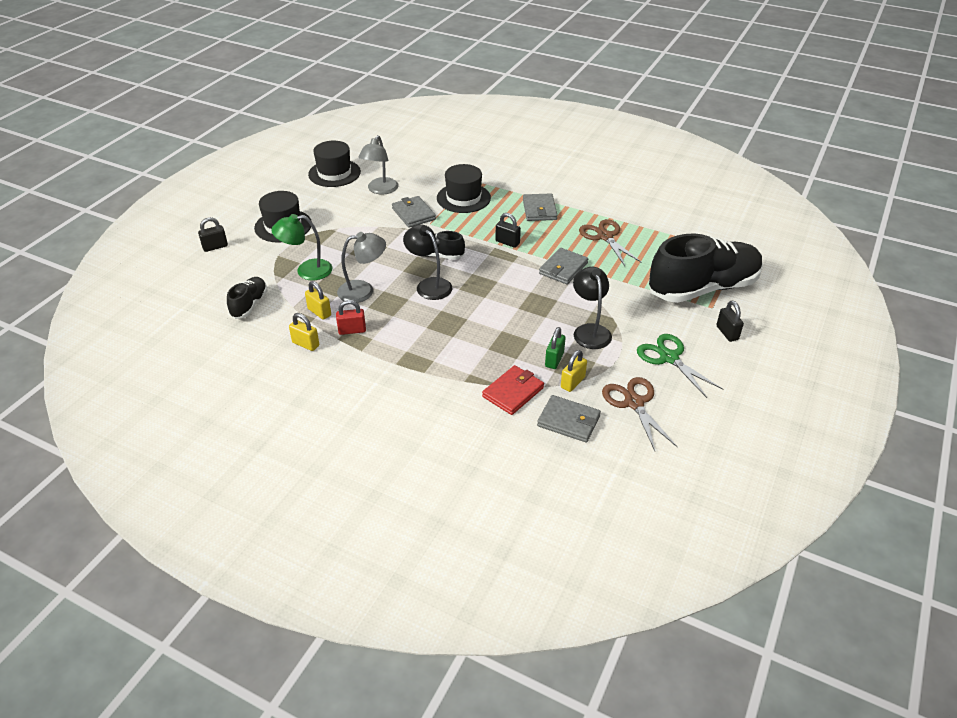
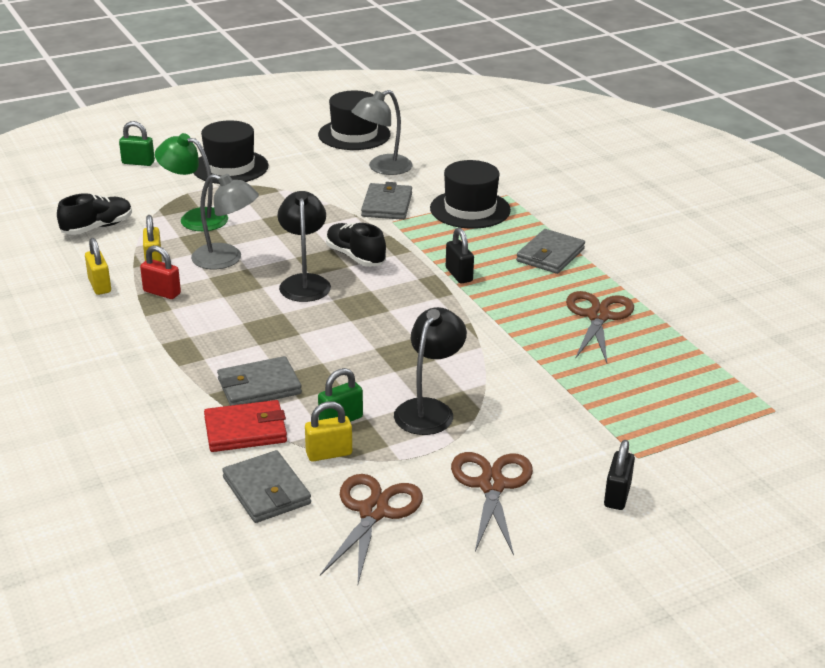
camera: 35 degrees right, 10 degrees down
(215, 247) = (138, 163): black padlock -> green padlock
(563, 268) = (491, 329): grey wallet -> grey wallet (259, 386)
(669, 357) = (492, 485): green scissors -> brown scissors
(702, 288) = (656, 429): black shoe -> none

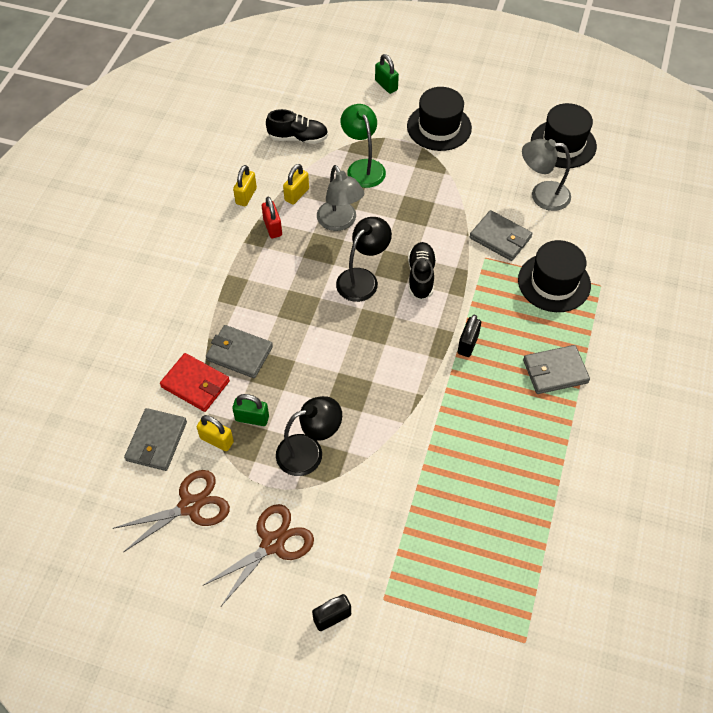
camera: 45 degrees right, 25 degrees up
(387, 205) = (500, 238): grey wallet -> grey wallet turned 75 degrees clockwise
(598, 316) = (513, 457): brown scissors -> none

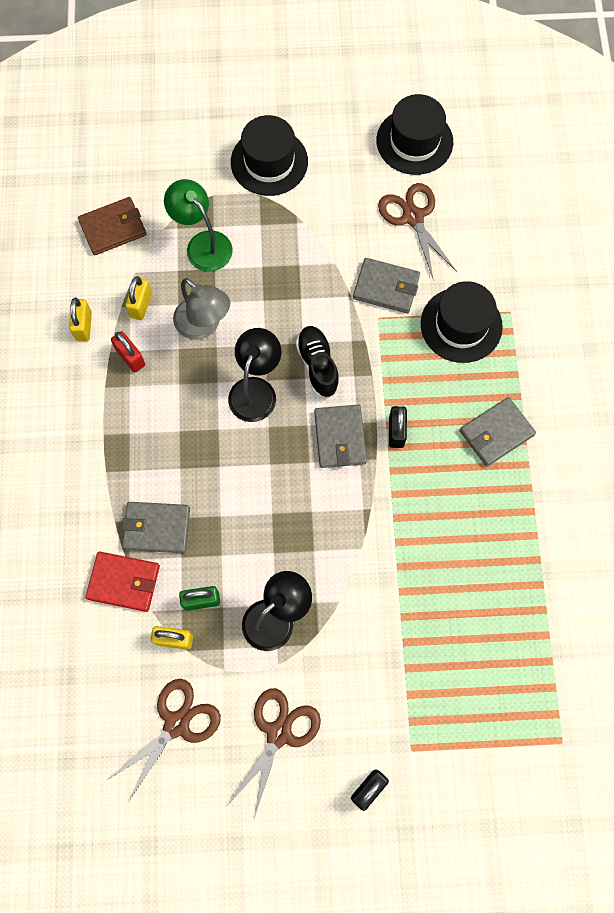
camera: 20 degrees left, 15 degrees up
(157, 441) = (110, 664): grey wallet -> grey wallet (340, 437)
(298, 138) = (113, 228): black shoe -> brown wallet
(386, 85) = (188, 122): green padlock -> none
(542, 195) = (413, 217): grey lamp -> brown scissors

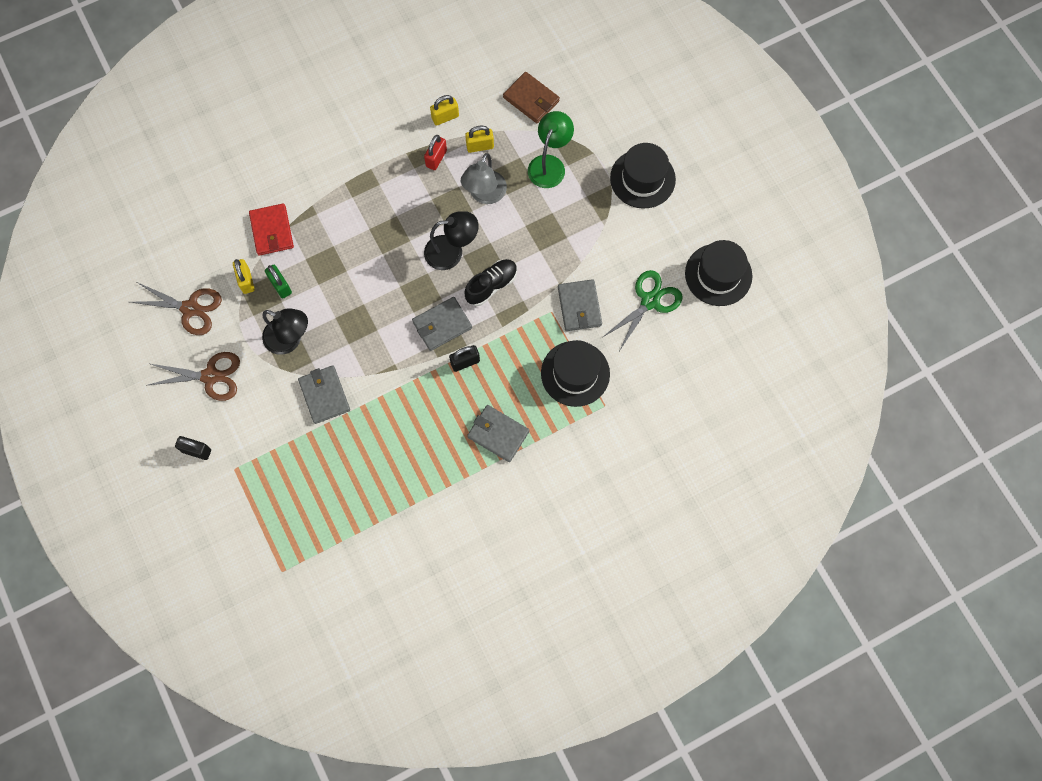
camera: 65 degrees right, 0 degrees up
(157, 528) = (319, 234): grey wallet -> grey wallet (324, 395)
(413, 217) = (650, 301): brown scissors -> green scissors

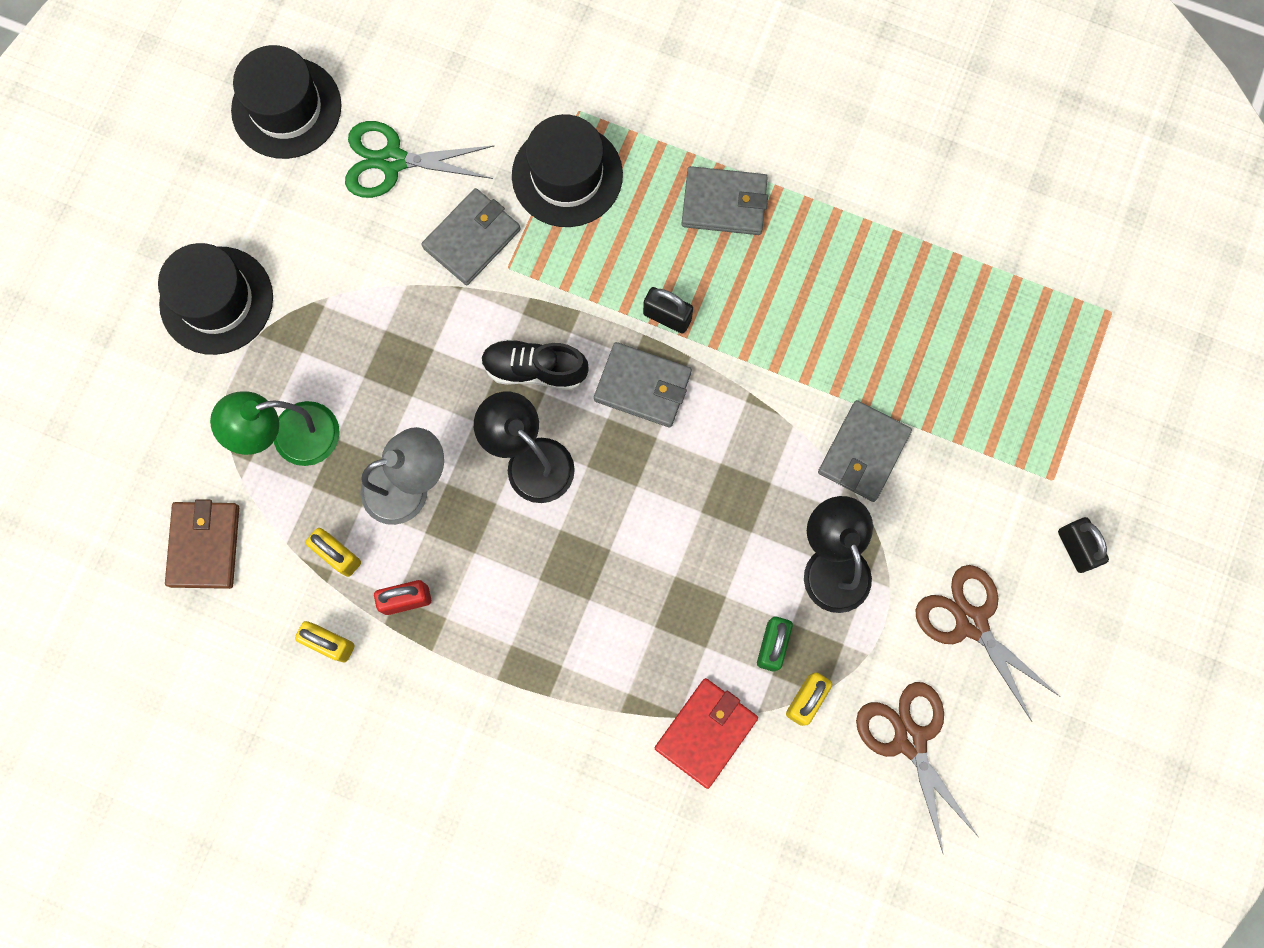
camera: 130 degrees left, 5 degrees up
(498, 434) = (724, 203): grey wallet -> grey wallet turned 75 degrees counterclockwise

